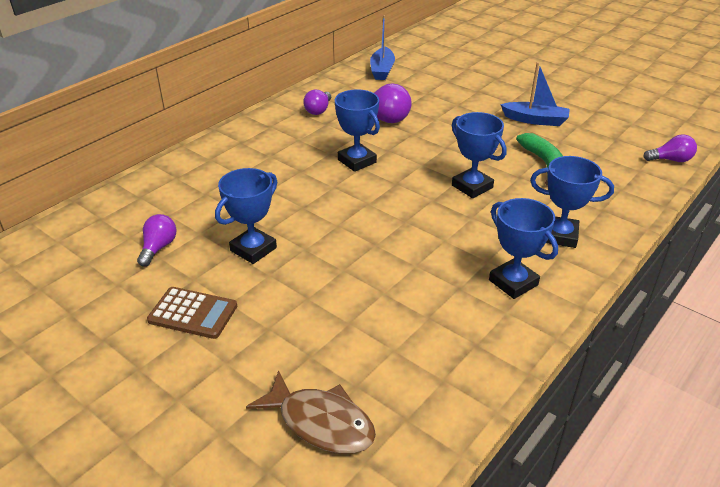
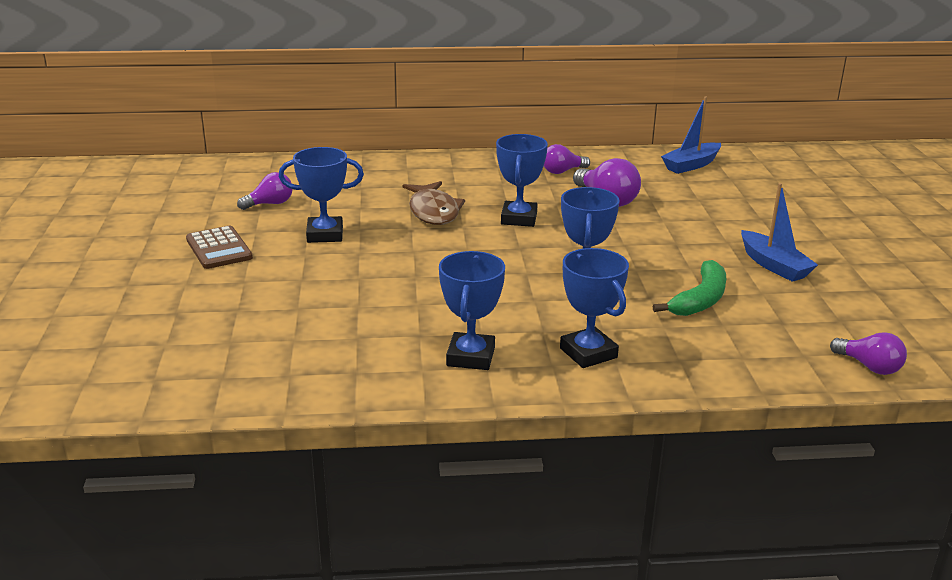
camera: 45 degrees right, 10 degrees down
(321, 422) = (172, 345): brown fish -> brown fish (433, 211)

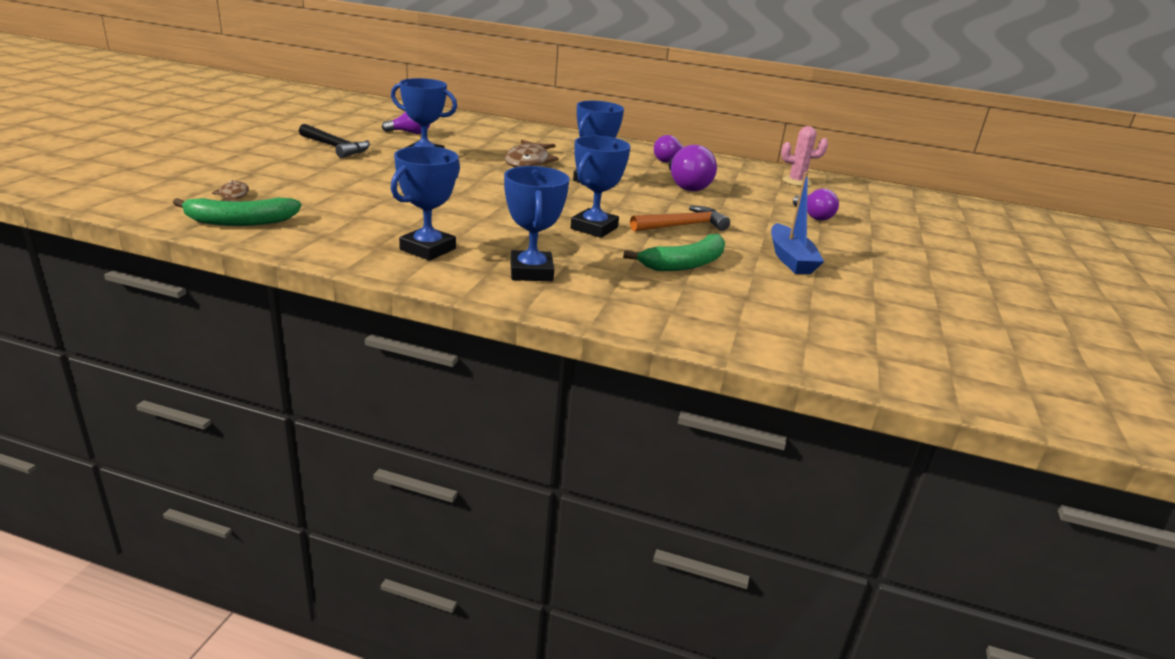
camera: 20 degrees right, 0 degrees up
(201, 351) = (233, 196): none -> brown fish
(219, 249) = (336, 147): brown calculator -> black hammer
(253, 383) = (240, 222): none -> green banana
(653, 253) = (682, 226): none -> orange hammer
(691, 165) = (796, 181): blue boat -> pink cactus
(869, 367) = (797, 351): purple light bulb -> purple light bulb (813, 216)

